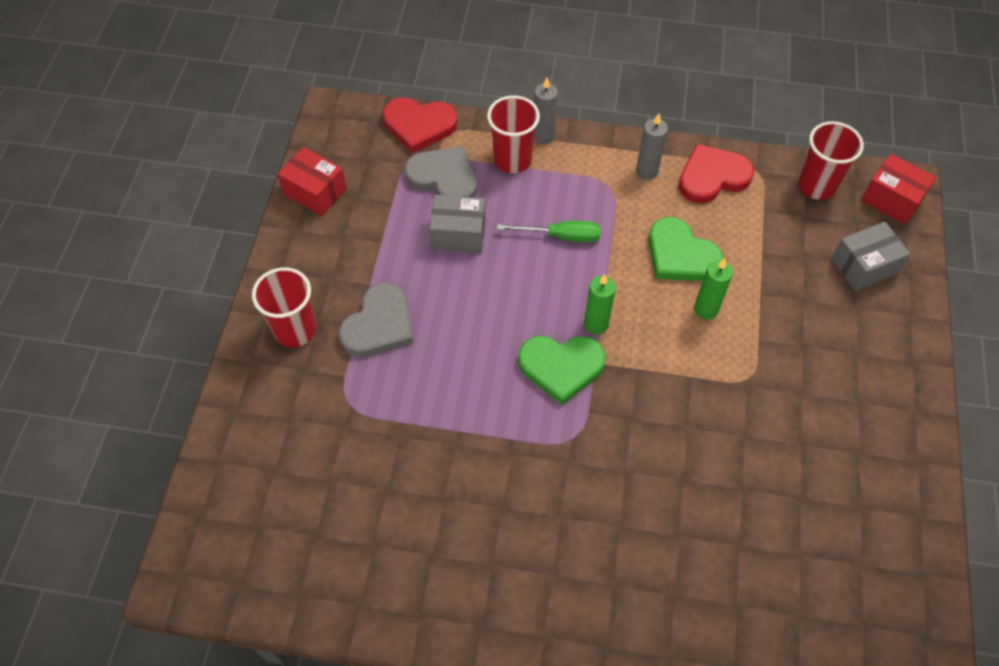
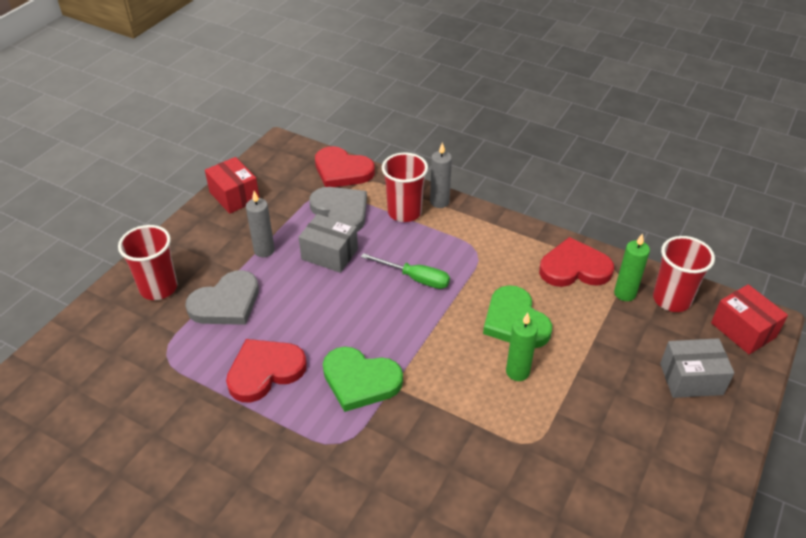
camera: 20 degrees right, 15 degrees down
(461, 388) = (265, 371): none -> red heart
(596, 324) = (409, 355): green candle -> green candle (624, 293)
(647, 171) = (516, 249): grey candle -> grey candle (264, 250)

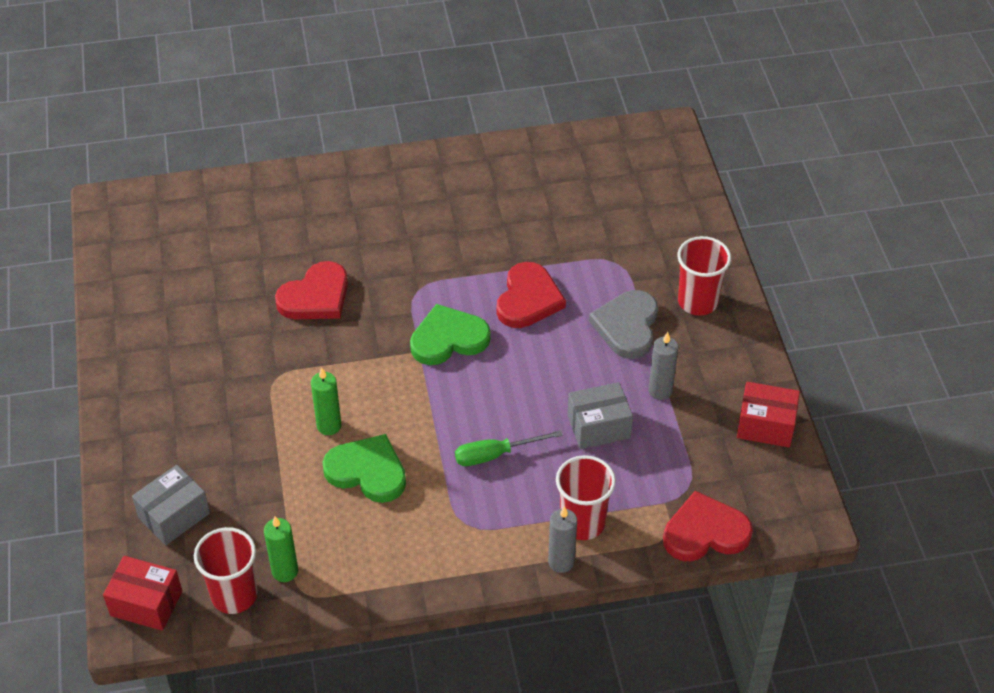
camera: 140 degrees right, 5 degrees up
(341, 211) = (644, 480): grey heart -> none
(574, 268) = (354, 570): red heart -> red heart (315, 296)

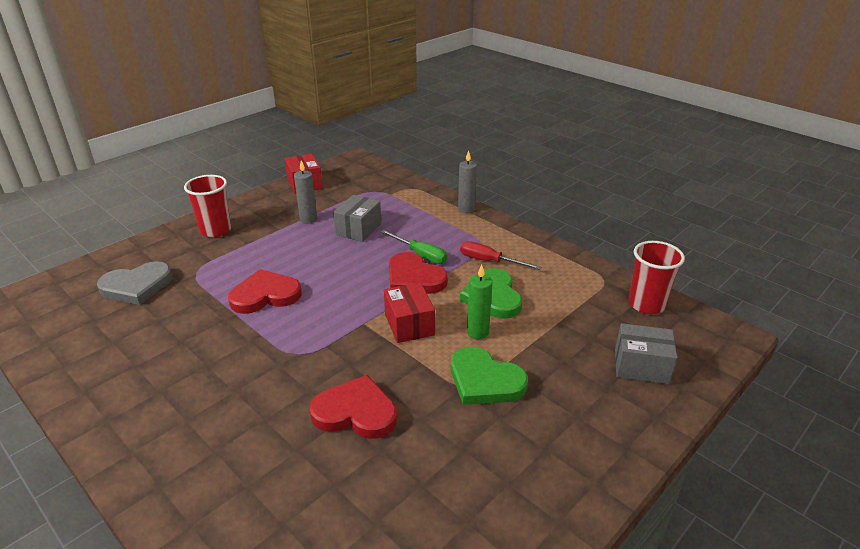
camera: 125 degrees left, 15 degrees down
(146, 603) = (709, 338): red box -> red box (409, 324)
(285, 571) = (603, 293): green candle -> none
(429, 510) = (489, 261): none -> red screwdriver
(448, 339) = (338, 315): green heart -> green heart (484, 380)
(582, 523) = (433, 211): red cup -> none
(598, 426) = (358, 229): grey box -> grey box turned 75 degrees clockwise
(627, 326) = (260, 247): grey heart -> grey heart (137, 286)
(705, 532) = (396, 179): red heart -> red heart (414, 278)

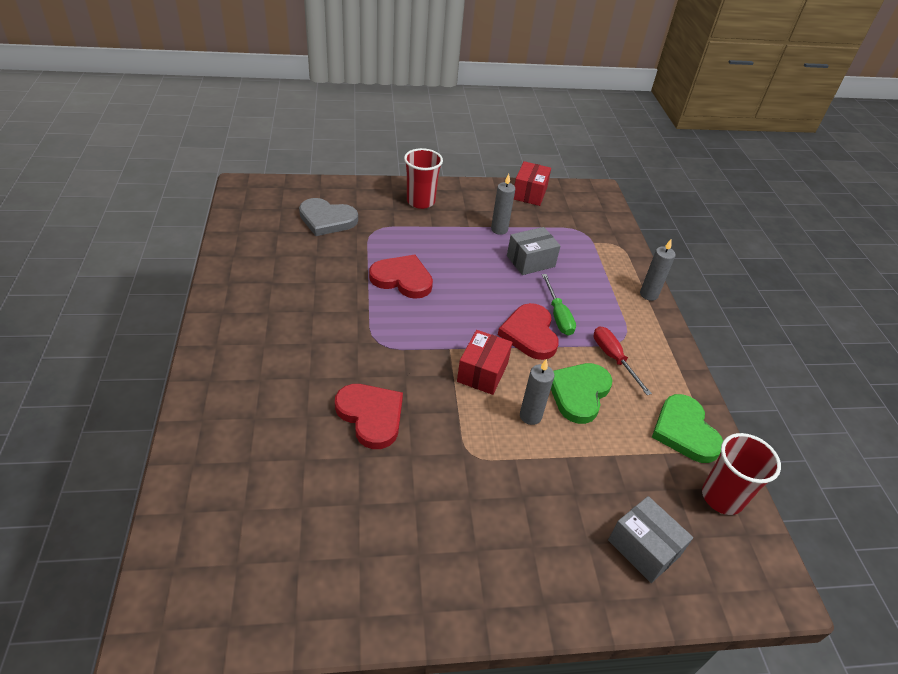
camera: 35 degrees right, 10 degrees up
(477, 332) = (530, 416): green candle -> grey candle
(484, 380) = (490, 460): green heart -> green heart (684, 431)

